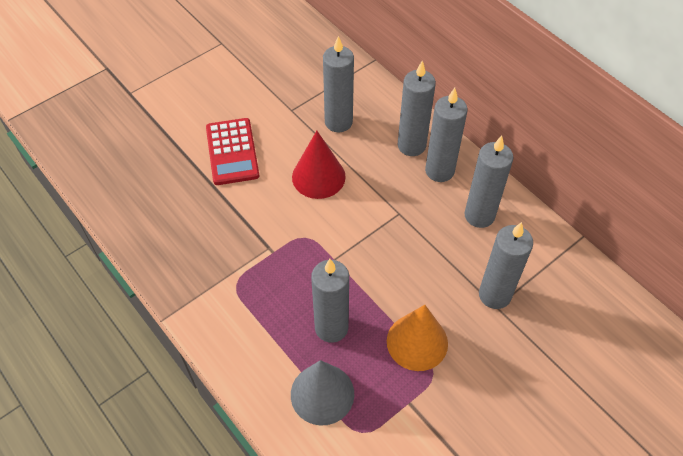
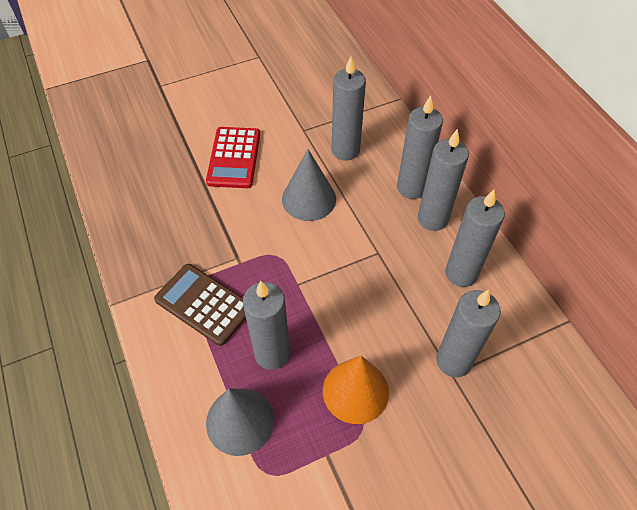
camera: 15 degrees right, 0 degrees up
(252, 298) = (204, 304): none -> brown calculator
(318, 176) = (309, 199): red cone -> grey cone

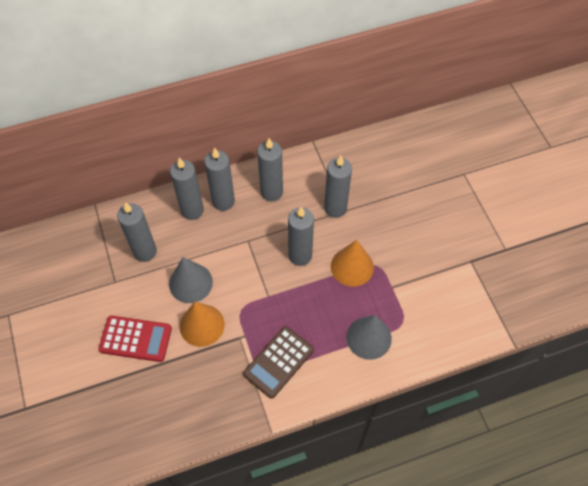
camera: 85 degrees left, 5 degrees up
(253, 216) = (202, 325): none -> orange cone
(272, 353) = (322, 316): grey candle -> grey candle (300, 255)

